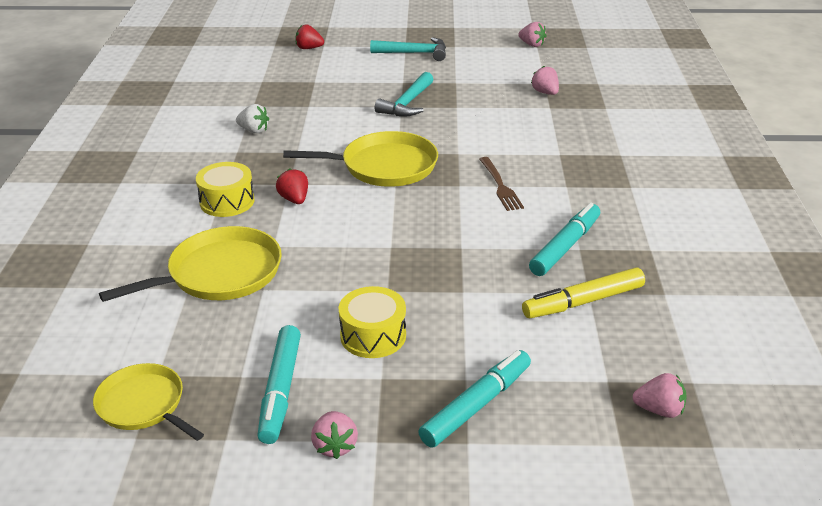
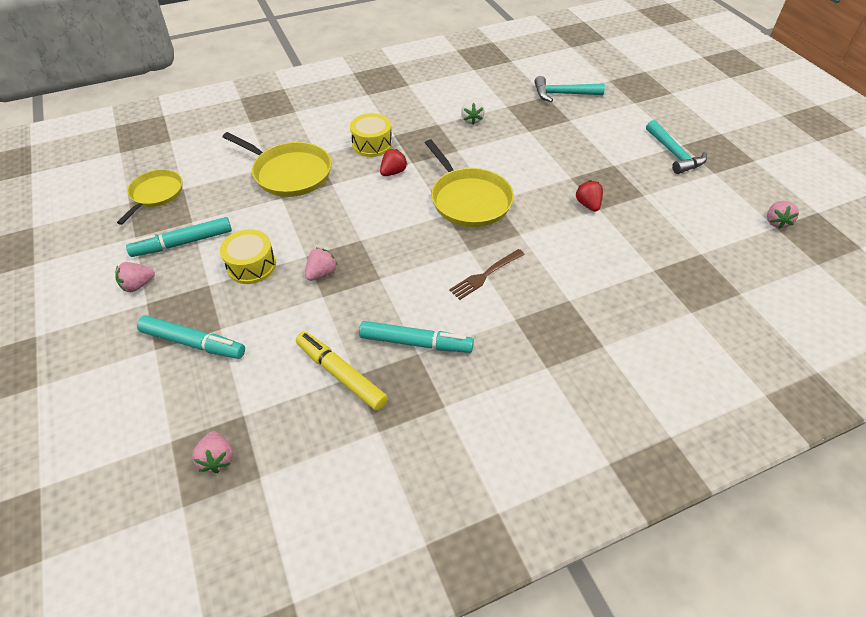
camera: 65 degrees right, 15 degrees up
(309, 48) = (622, 97): red strawberry -> red strawberry (588, 205)
(407, 104) = (578, 179): turquoise hammer -> turquoise hammer (562, 94)
(545, 92) = (681, 259): pink strawberry -> pink strawberry (321, 273)

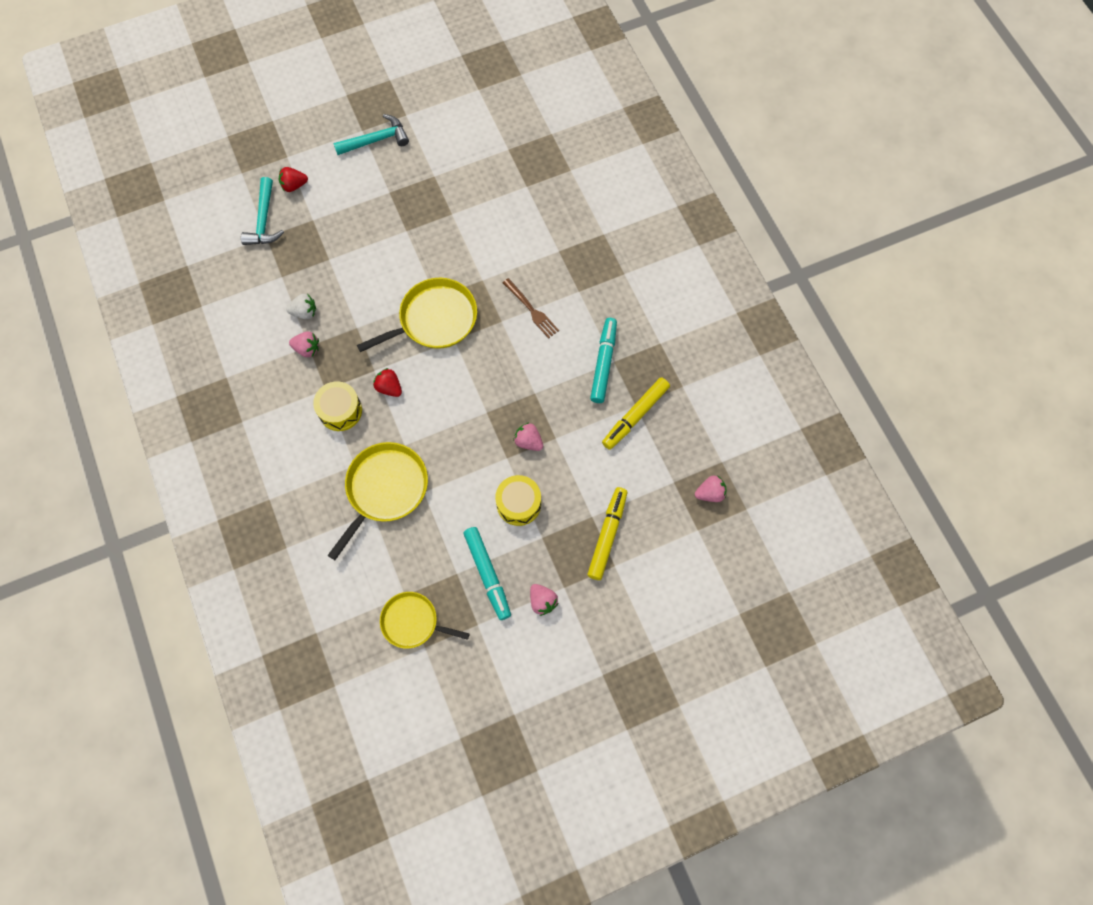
camera: 90 degrees left, 20 degrees up
(193, 343) = (607, 535): turquoise marker -> yellow marker
(588, 205) = (445, 222): red strawberry -> red strawberry (294, 185)
(776, 222) = (472, 87): pink strawberry -> pink strawberry (307, 349)

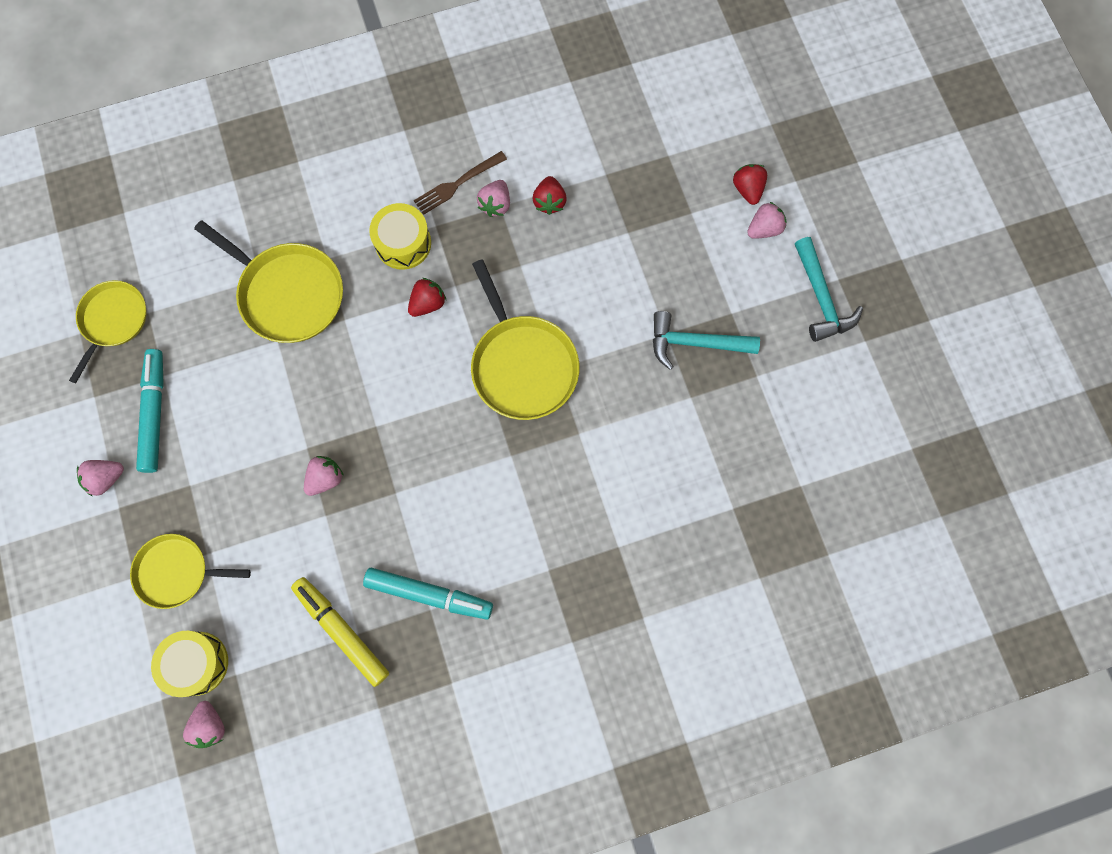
camera: 95 degrees right, 5 degrees up
(264, 220) = (693, 153): turquoise hammer -> turquoise hammer (694, 343)
(304, 312) = (549, 202): white strawberry -> red strawberry
(325, 175) = (764, 229): none -> pink strawberry
(487, 574) = (154, 413): turquoise marker -> turquoise marker turned 105 degrees clockwise
(518, 504) = (240, 459): yellow drum -> yellow drum (197, 663)
(531, 310) = (524, 499): brown fork -> brown fork (457, 184)
(607, 535) = (177, 572): yellow marker -> yellow pan

